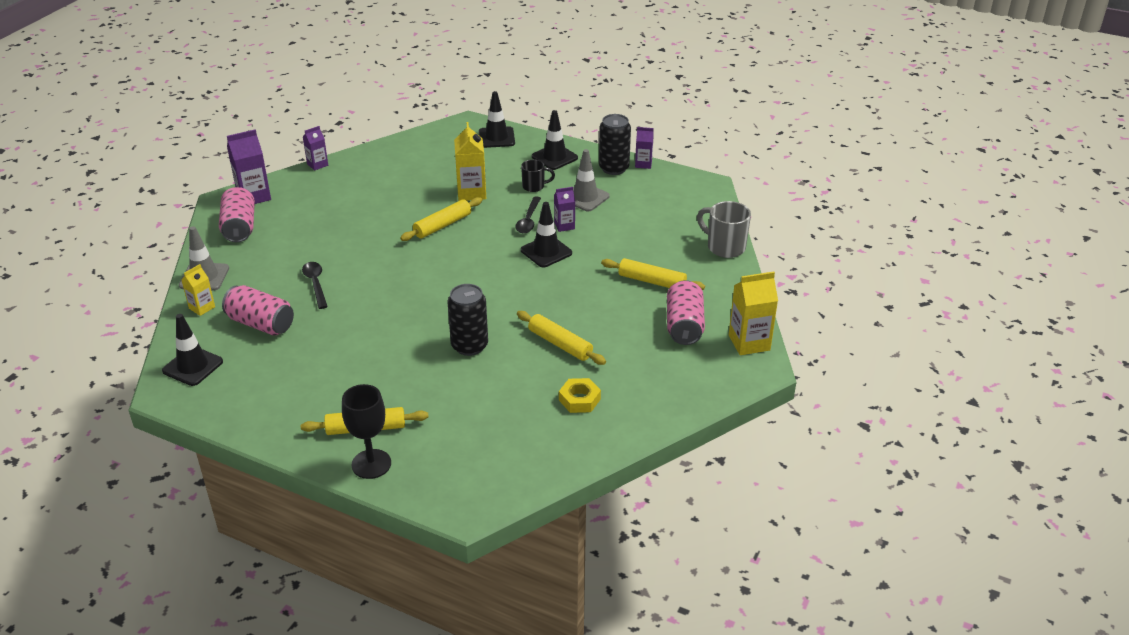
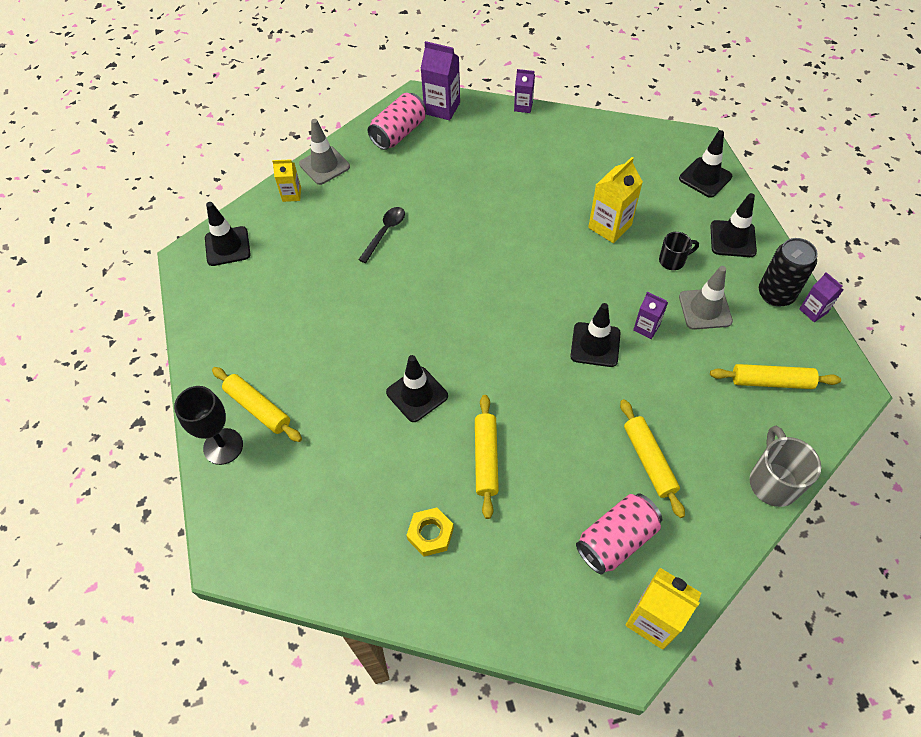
camera: 50 degrees right, 20 degrees up
(261, 324) = (308, 242): pink can -> none
(442, 225) = (544, 245): yellow rolling pin -> yellow rolling pin (771, 381)
(469, 346) = (417, 394): black can -> black traffic cone
(528, 220) = (622, 296): black spoon -> none
(534, 186) = (673, 260): black mug -> black mug turned 60 degrees counterclockwise

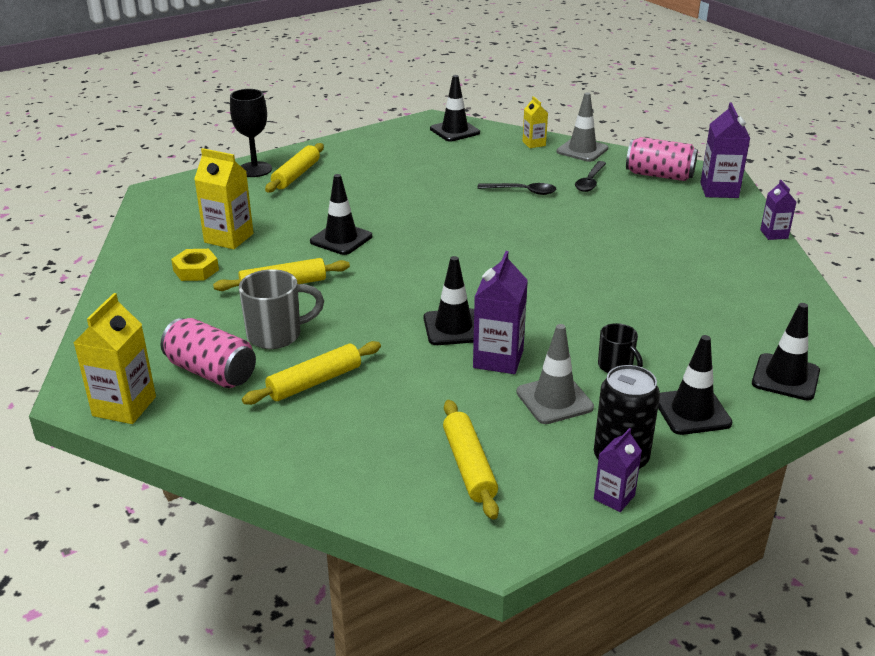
camera: 70 degrees right, 25 degrees down
(388, 181) = (590, 181): none -> black spoon
(609, 226) = (635, 315): yellow carton -> yellow carton (229, 238)
(646, 327) = (498, 359): purple carton -> purple carton, size x1.69
(773, 481) = (317, 479): grey mug -> grey mug (277, 335)

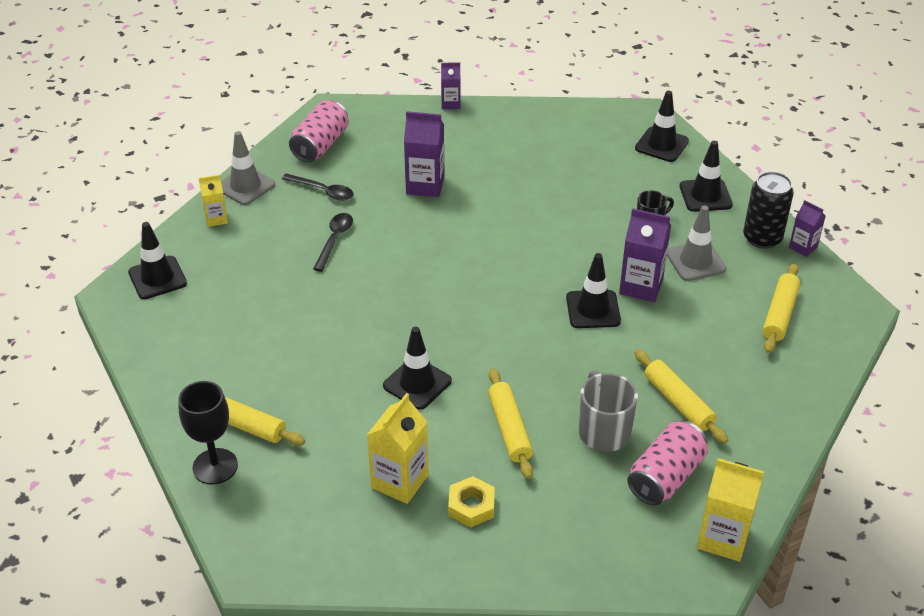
camera: 85 degrees left, 10 degrees up
(469, 466) = (779, 314): yellow rolling pin -> yellow rolling pin turned 60 degrees counterclockwise
(719, 190) = (361, 116): purple carton -> purple carton (425, 185)

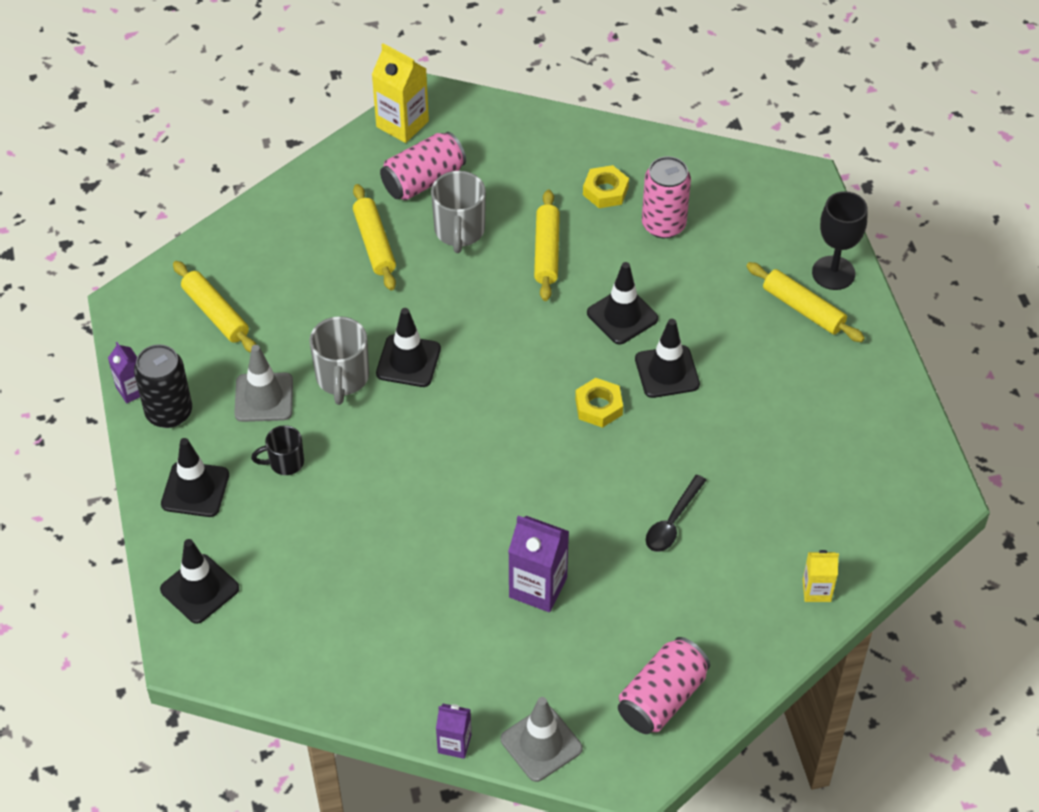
camera: 165 degrees left, 10 degrees up
(157, 278) = (891, 511): black traffic cone -> black traffic cone (667, 372)
(245, 186) = (774, 640): grey traffic cone -> grey traffic cone (541, 744)
(323, 191) = (673, 607): black spoon -> none
(400, 481) = (663, 225): yellow carton -> pink can
(416, 306) = (598, 407): none -> yellow nut
(641, 286) = (342, 378): purple carton -> grey mug
(779, 314) = (216, 313): yellow rolling pin -> yellow rolling pin turned 75 degrees counterclockwise

